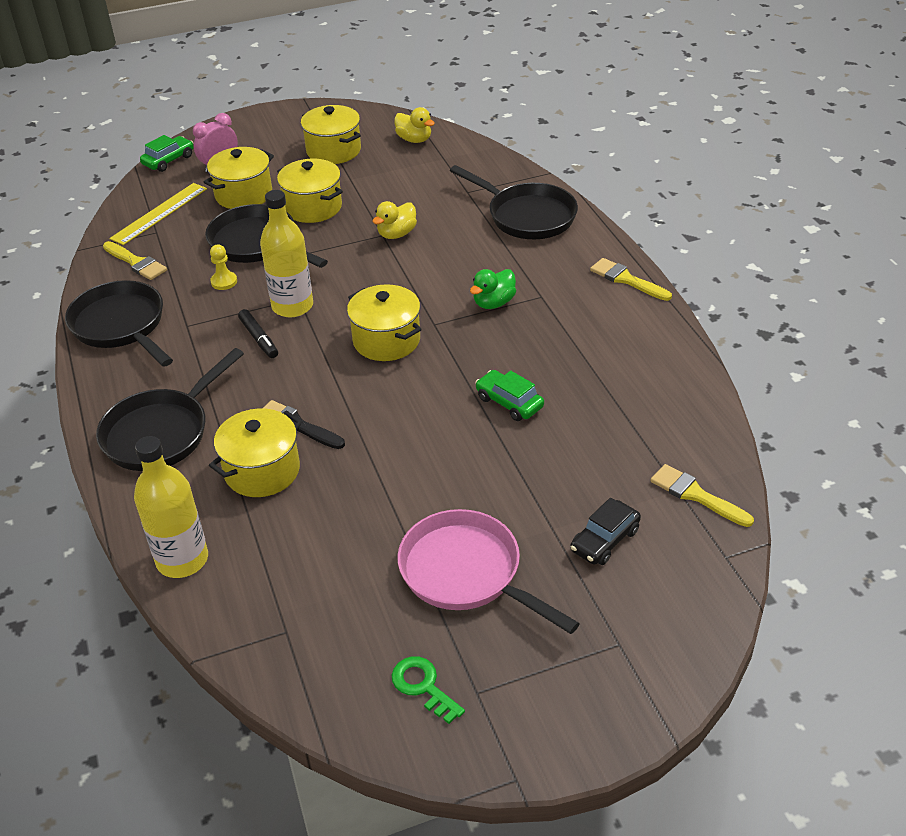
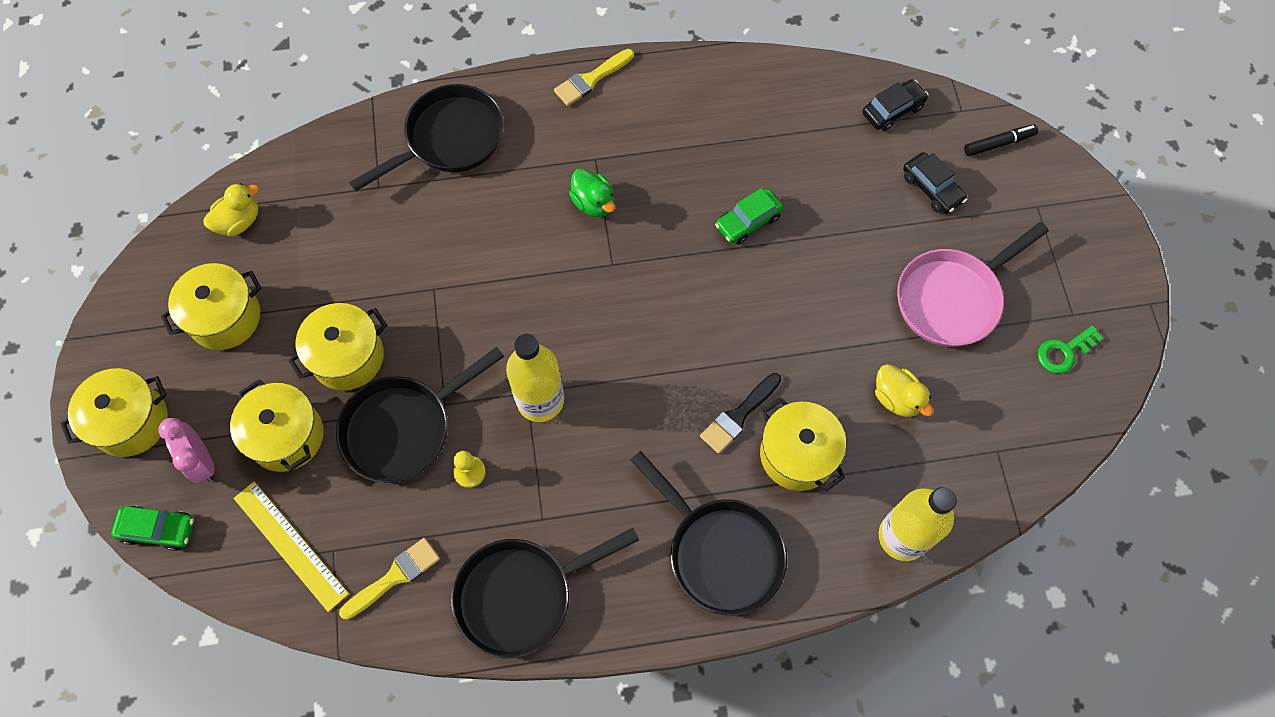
camera: 80 degrees left, 25 degrees up
(168, 160) = (158, 529): green car -> green car turned 135 degrees clockwise
(259, 338) = (588, 441): black marker -> black marker (998, 143)
(386, 340) = (627, 313): yellow pot -> yellow pot (131, 422)
(396, 234) = (437, 274): yellow duck -> yellow duck (896, 398)
(695, 495) = (892, 110): yellow brush -> black car

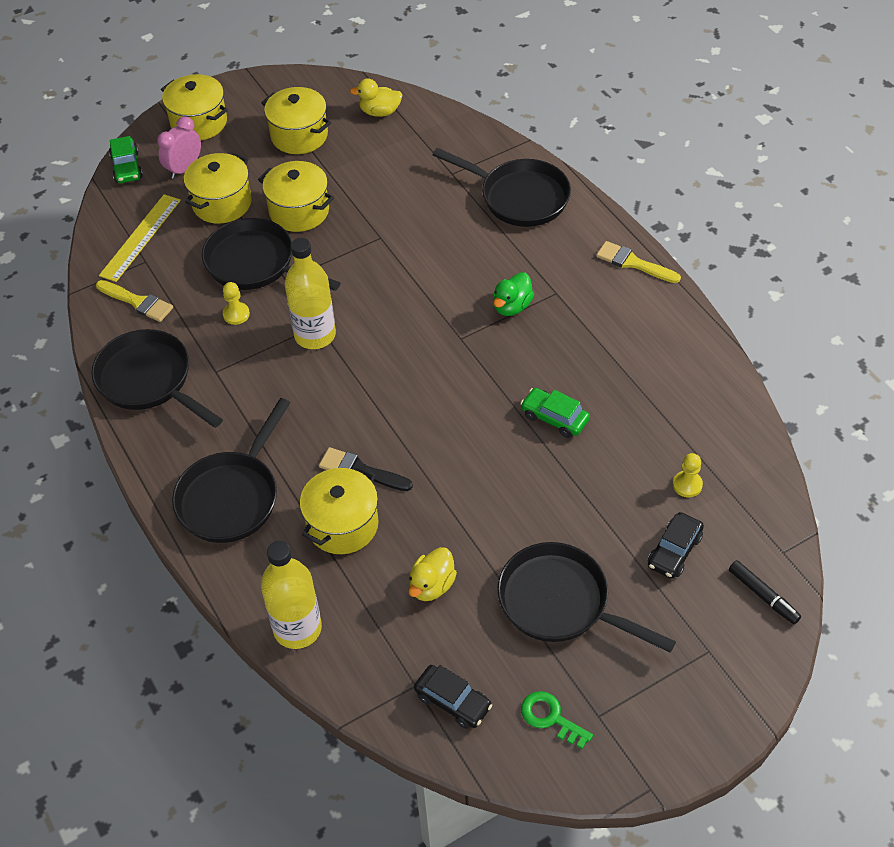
camera: 70 degrees right, 15 degrees down
(239, 222) = (380, 112): yellow duck -> yellow duck turned 150 degrees clockwise
(867, 148) = (687, 485): none -> yellow pawn
(892, 110) = (744, 493): black car -> black car (453, 701)
(952, 298) = (560, 602): pink pan -> black pan

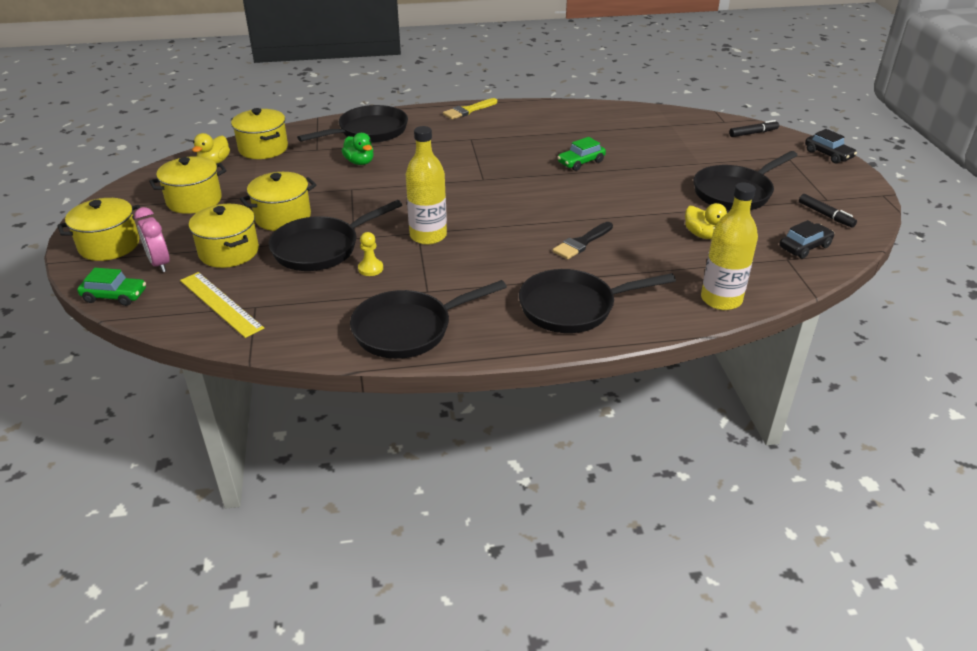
camera: 70 degrees left, 15 degrees down
(137, 302) = (304, 319): yellow brush -> none
(231, 497) = (573, 307): black pan -> black pan turned 120 degrees clockwise
(342, 525) = (629, 260): yellow pot -> yellow pot (263, 148)
(512, 306) = (469, 155): green duck -> green duck (359, 162)
(550, 718) = (825, 215): green key -> black marker
(674, 551) = (710, 150): black car -> black car (828, 154)
(687, 485) = (661, 135): yellow pawn -> none

